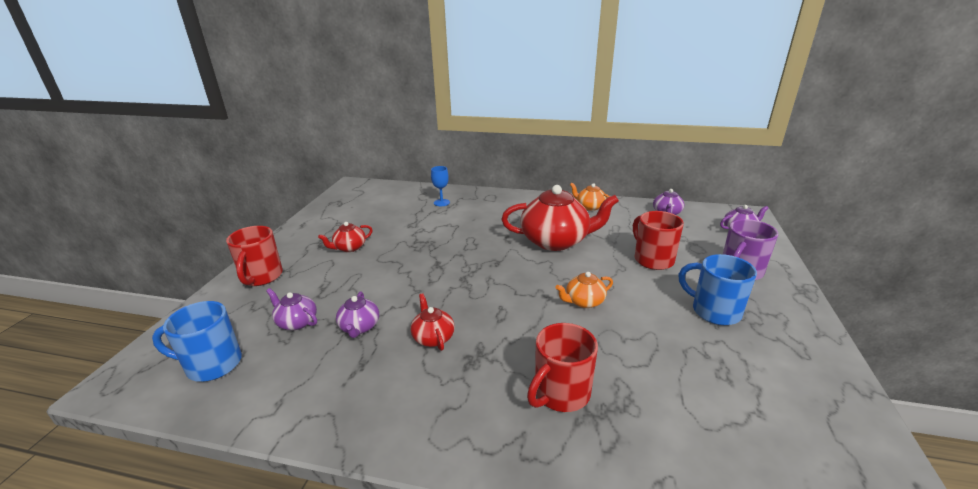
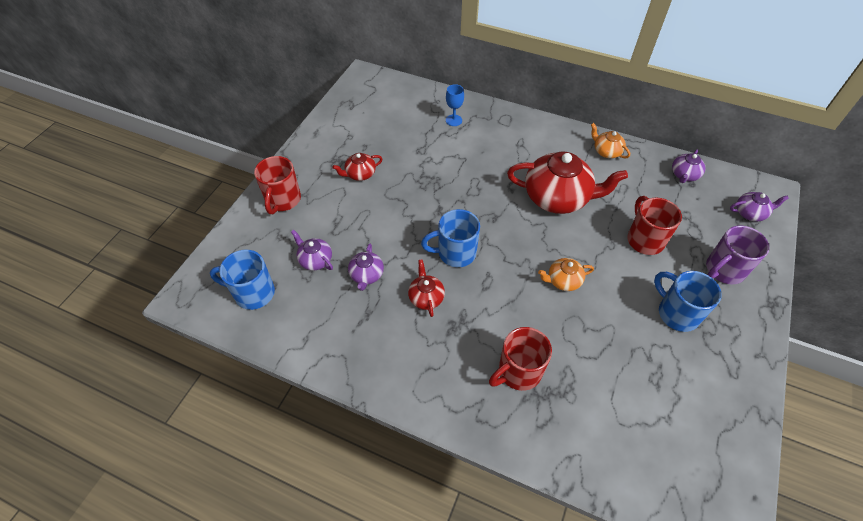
camera: 10 degrees right, 25 degrees up
(460, 295) = (455, 253): none -> blue mug

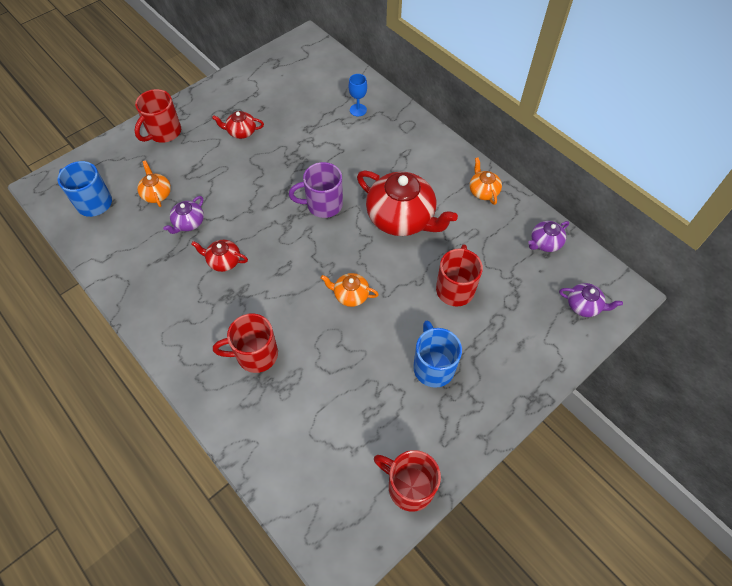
camera: 25 degrees right, 5 degrees up
(315, 260) = (157, 194): purple teapot -> orange teapot
(426, 297) = (223, 261): red teapot -> red teapot turned 90 degrees counterclockwise
(455, 253) = (274, 233): blue mug -> none
(723, 270) = (510, 348): purple mug -> purple mug (323, 205)
(736, 428) = (409, 486): none -> red mug

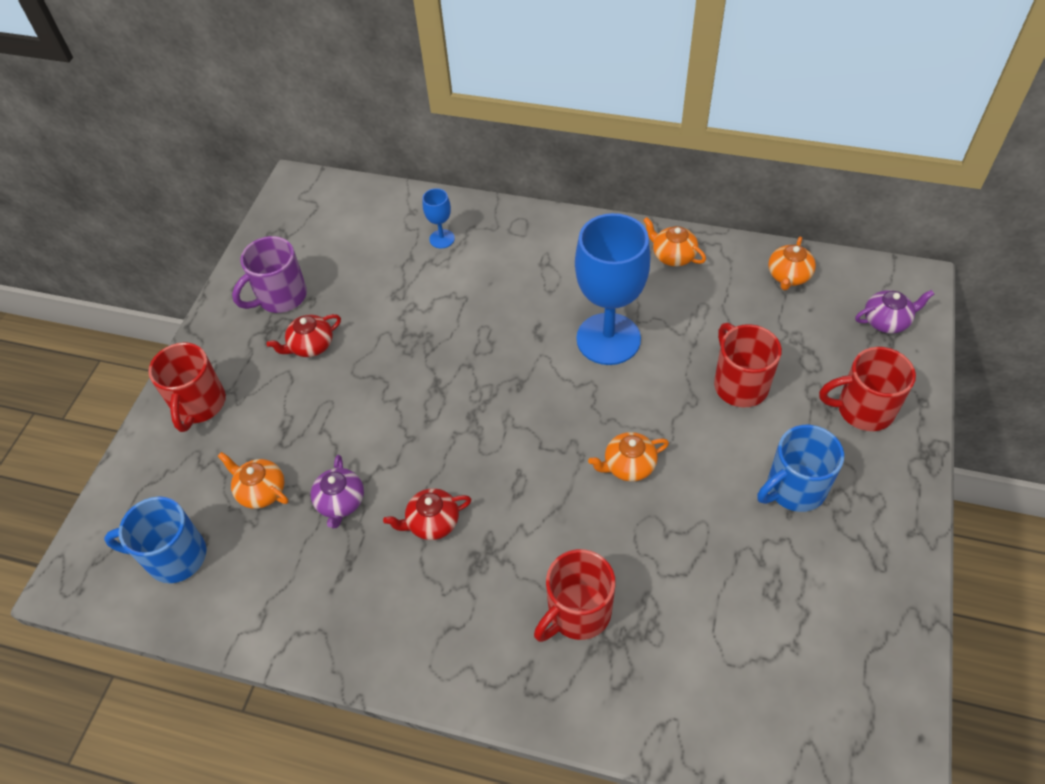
camera: 30 degrees left, 5 degrees down
(323, 205) = (499, 377): purple mug -> purple mug (280, 297)
(401, 218) = (608, 339): red teapot -> blue goblet
(409, 486) = (889, 644): red mug -> red mug (862, 409)
(433, 366) = (794, 488): blue mug -> blue mug turned 75 degrees counterclockwise
(545, 243) = (788, 276): purple teapot -> orange teapot

